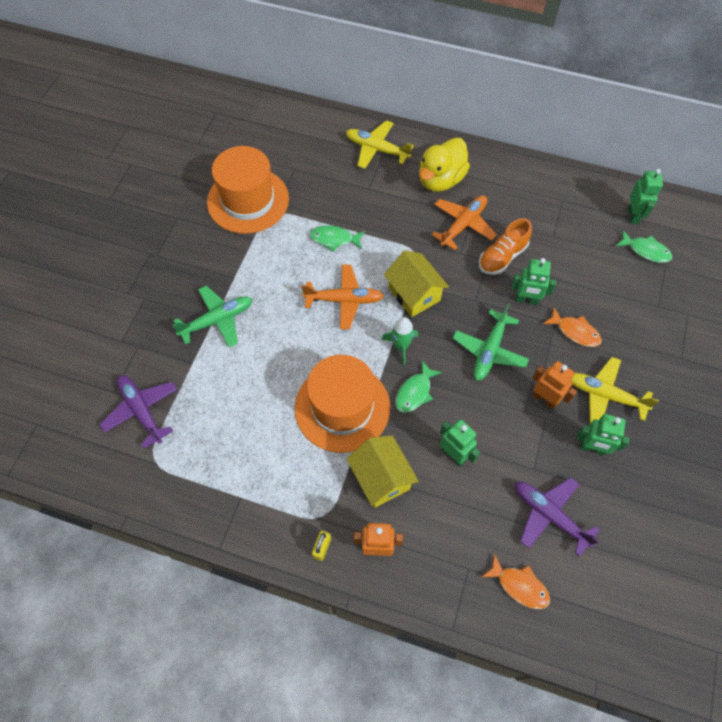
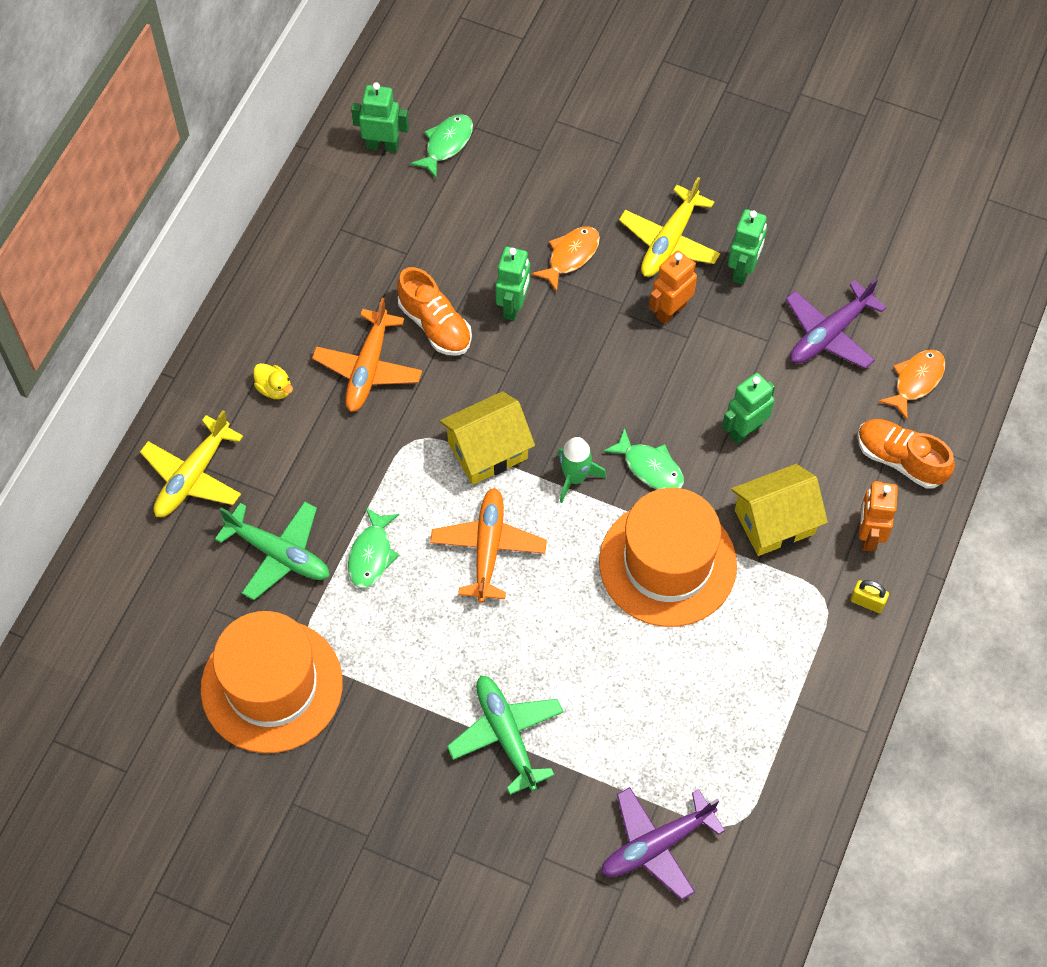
camera: 85 degrees left, 0 degrees up
(440, 180) = (274, 388): yellow duck -> yellow duck, size x0.44
(445, 573) = (900, 460): none -> orange shoe
(463, 225) = (368, 368): orange plane -> orange plane turned 120 degrees counterclockwise
(489, 351) = (592, 365): green plane -> green plane (279, 554)

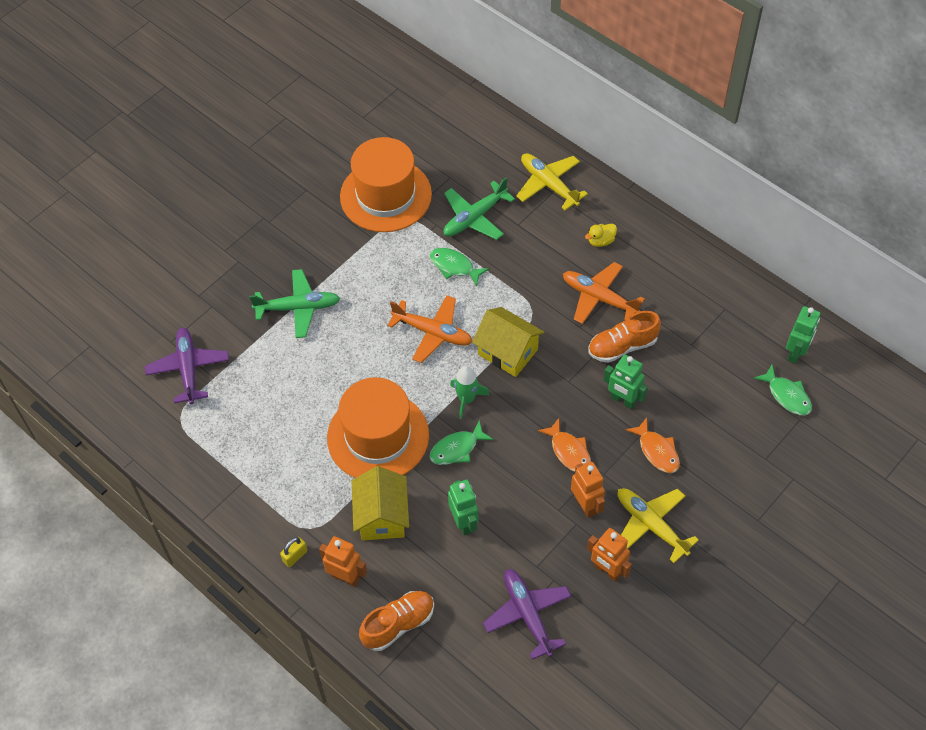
camera: 110 degrees right, 5 degrees down
(487, 450) = (508, 352): yellow house -> yellow house turned 45 degrees counterclockwise
(743, 270) = (607, 570): green robot -> orange robot
(916, 381) = (462, 664): orange fish -> orange fish (569, 451)

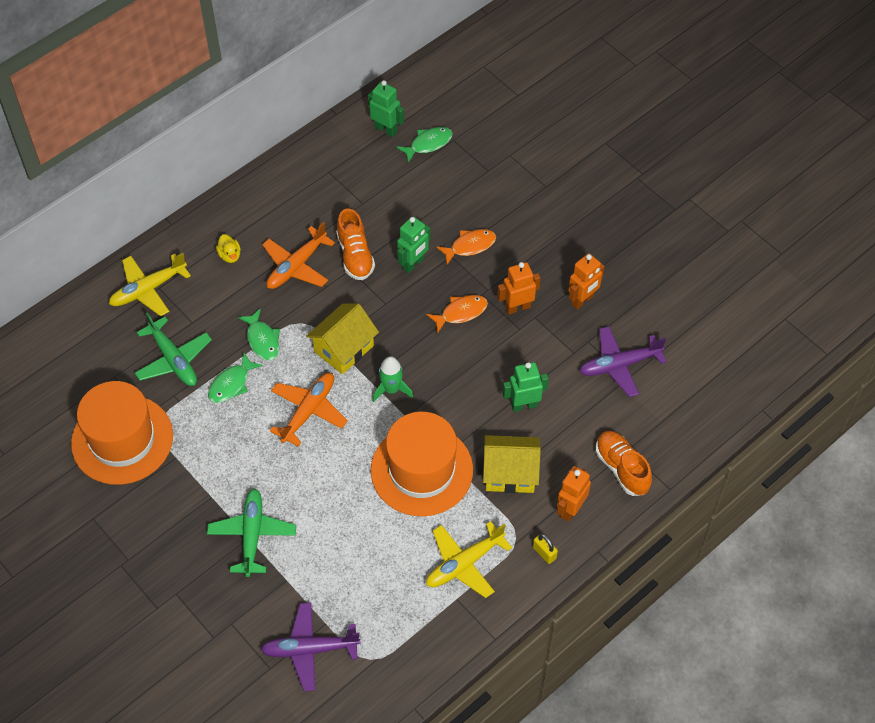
camera: 85 degrees left, 0 degrees up
(457, 449) = (445, 403): green fish -> green fish (262, 340)
(651, 525) = (542, 262): yellow plane -> yellow plane (464, 564)

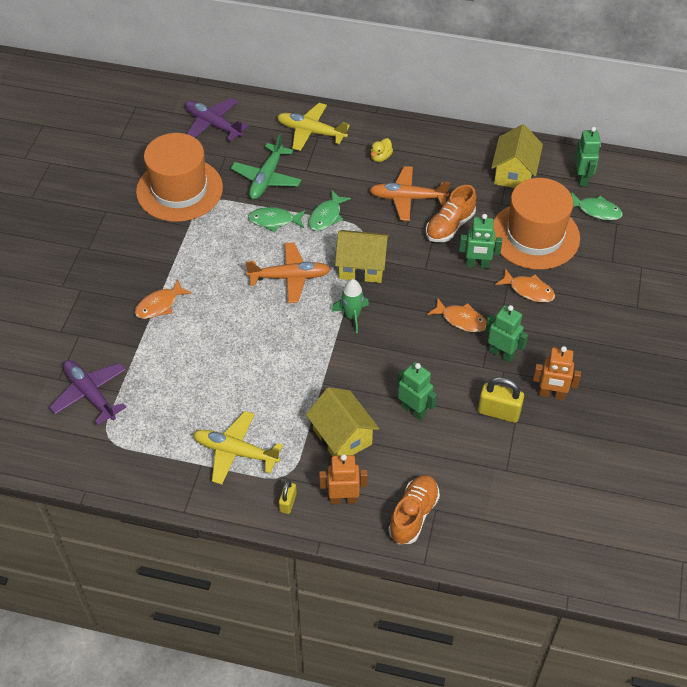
camera: 55 degrees right, 5 degrees down
(252, 535) = (159, 305): green plane -> orange fish
(338, 171) = (514, 173): none -> yellow house
(421, 470) = (297, 376): orange hat -> orange hat (535, 235)
(517, 307) = (502, 354): orange robot -> green robot
(571, 346) = (499, 412): none -> yellow padlock
(619, 365) = (512, 456): purple plane -> purple plane (213, 124)

